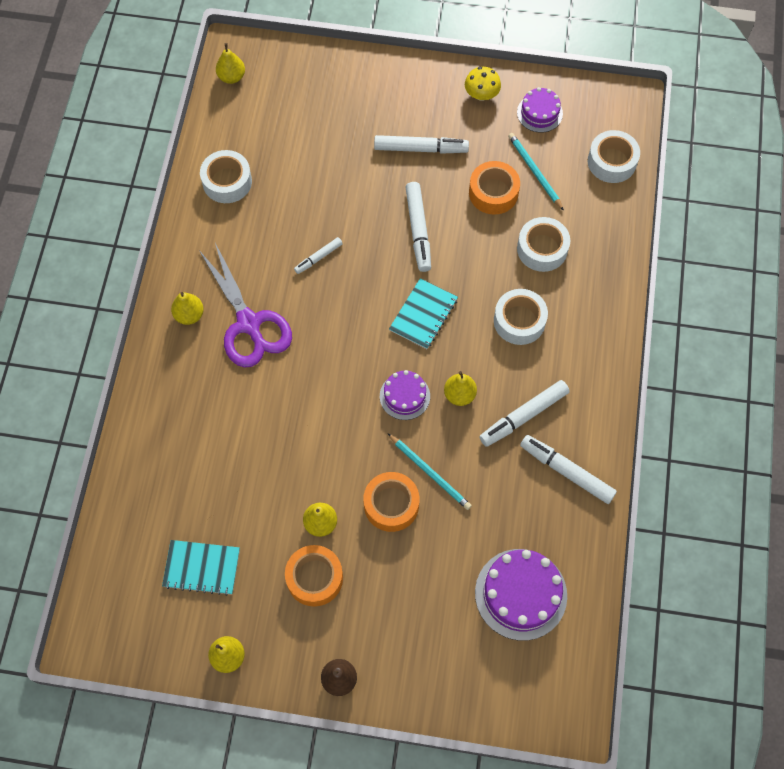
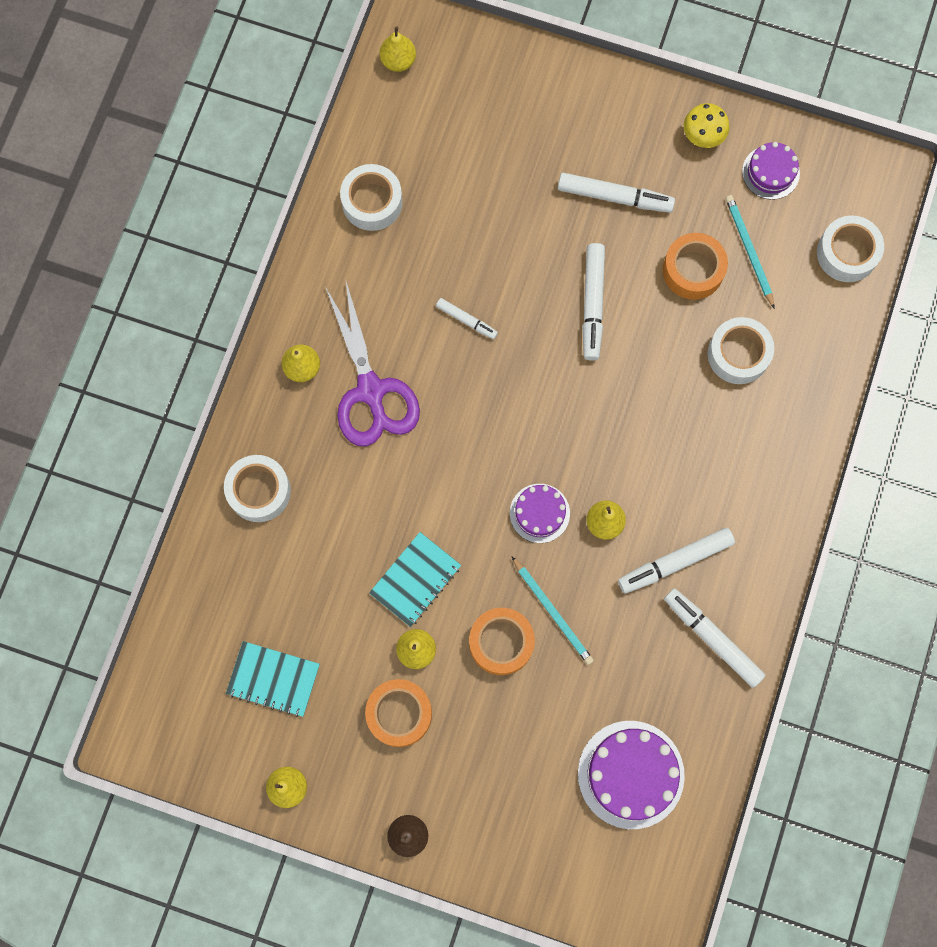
camera: 10 degrees right, 10 degrees up
(318, 258) = (466, 320): white marker -> white marker turned 120 degrees counterclockwise
(423, 315) = (579, 415): turquoise notebook -> turquoise notebook (415, 580)
(519, 321) = (693, 442): white tape -> white tape (259, 491)

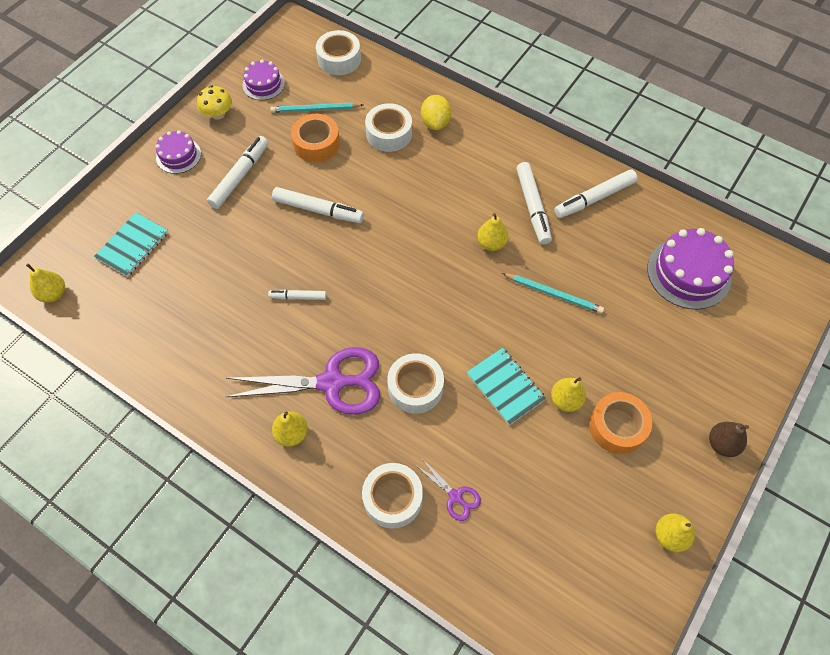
camera: 75 degrees left, 15 degrees down
(273, 679) = (569, 526): turquoise notebook -> turquoise notebook (132, 245)
(276, 554) = (455, 496): none -> purple scissors
(372, 202) = (167, 343): white tape -> white tape (415, 387)
(466, 320) = (298, 297): white marker -> white marker turned 135 degrees counterclockwise
(501, 642) = (571, 336): orange tape -> none
(539, 513) = (472, 284): purple cake -> purple cake (178, 155)
(553, 612) = (554, 294): turquoise pencil -> turquoise pencil turned 45 degrees clockwise
(775, 408) = (435, 123): none -> yellow lemon

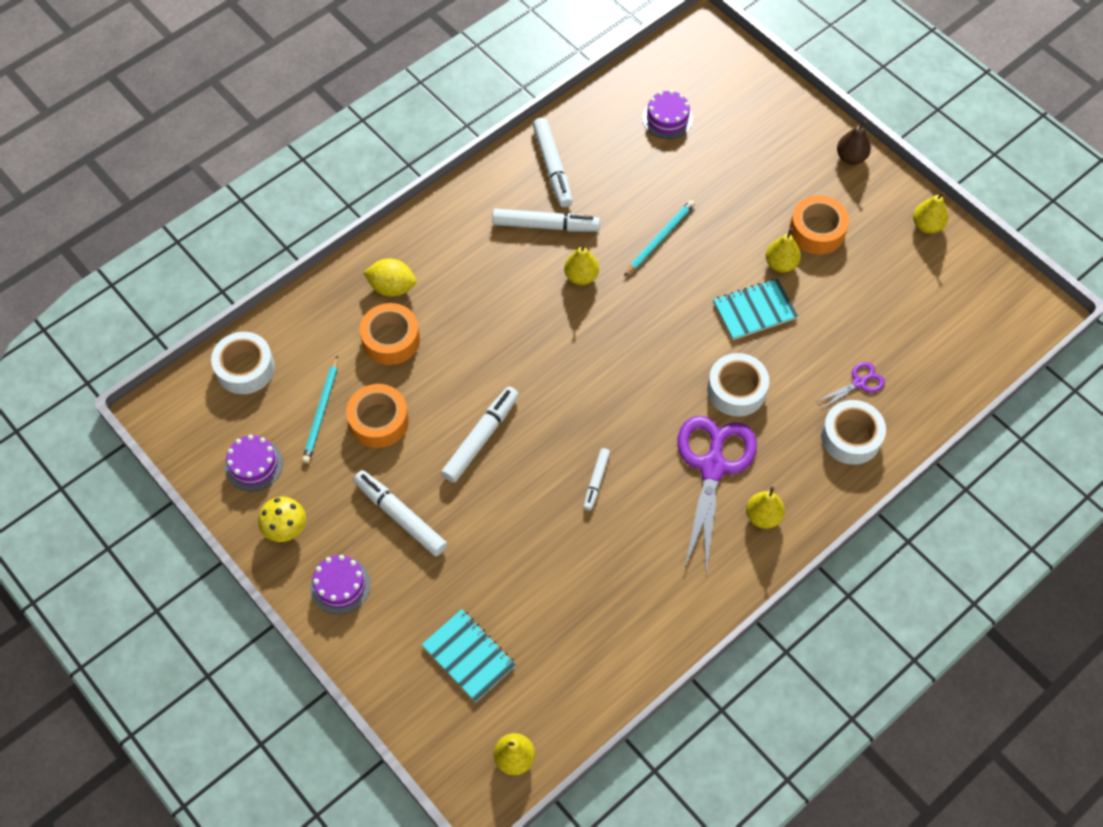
camera: 75 degrees left, 0 degrees up
(389, 133) = (391, 339): white tape -> orange tape
(689, 273) = (667, 118): purple cake -> purple cake, size x0.59

